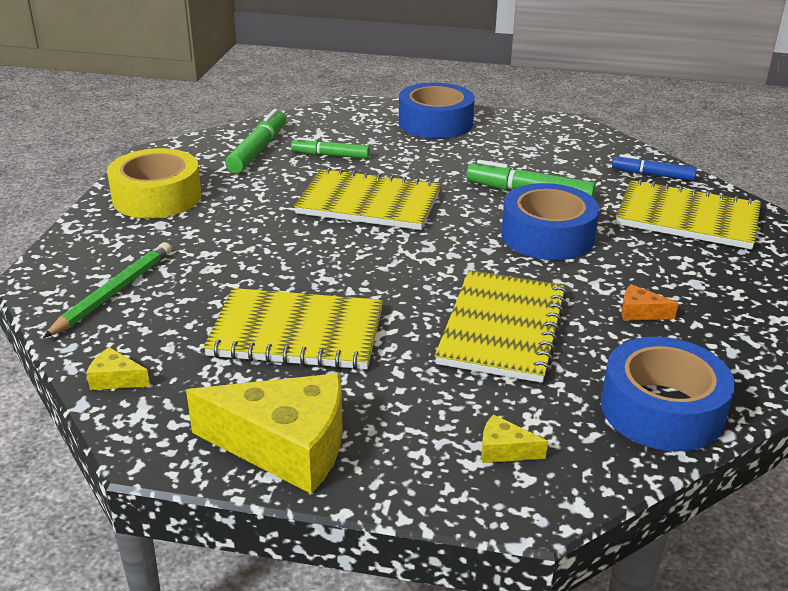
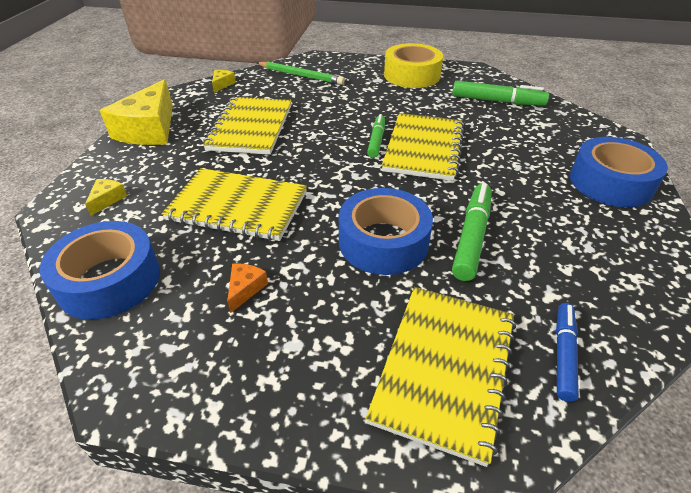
camera: 90 degrees right, 10 degrees up
(331, 155) = (503, 130): green marker -> green marker (376, 140)

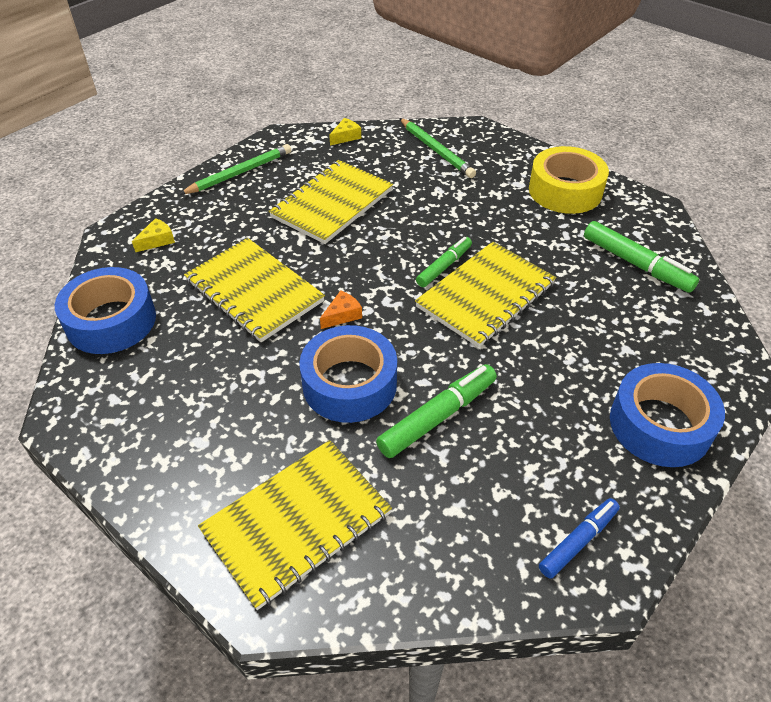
camera: 30 degrees right, 5 degrees up
(149, 129) = (240, 173): yellow cheese -> green pencil
(245, 289) = (201, 375): orange cheese -> orange cheese (342, 315)
(563, 354) = (408, 566): blue marker -> blue marker (578, 541)

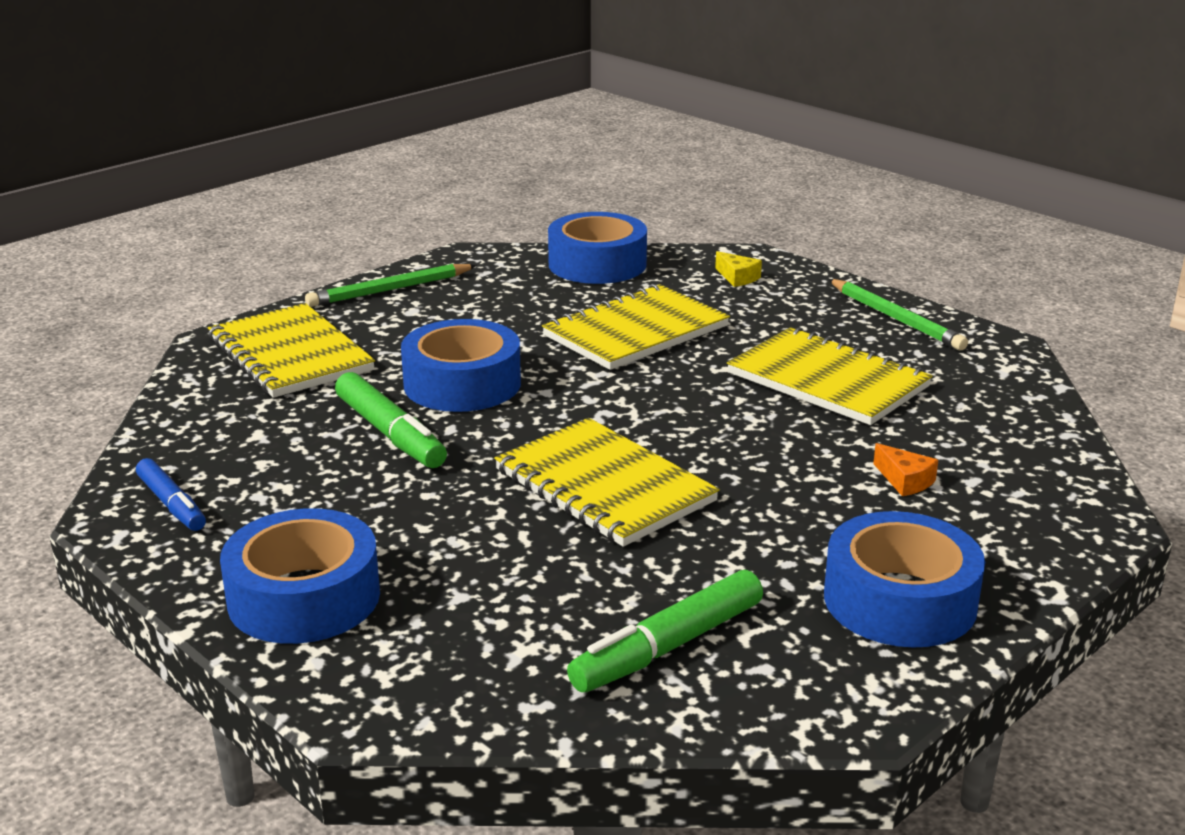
camera: 95 degrees right, 20 degrees down
(342, 315) = (582, 382): orange cheese -> orange cheese (905, 480)
(346, 137) = (1024, 395): yellow cheese -> none
(436, 150) = (1006, 474): green pencil -> green pencil (389, 290)
(444, 266) = (674, 457): green marker -> none
(565, 191) = (899, 600): yellow tape -> blue tape

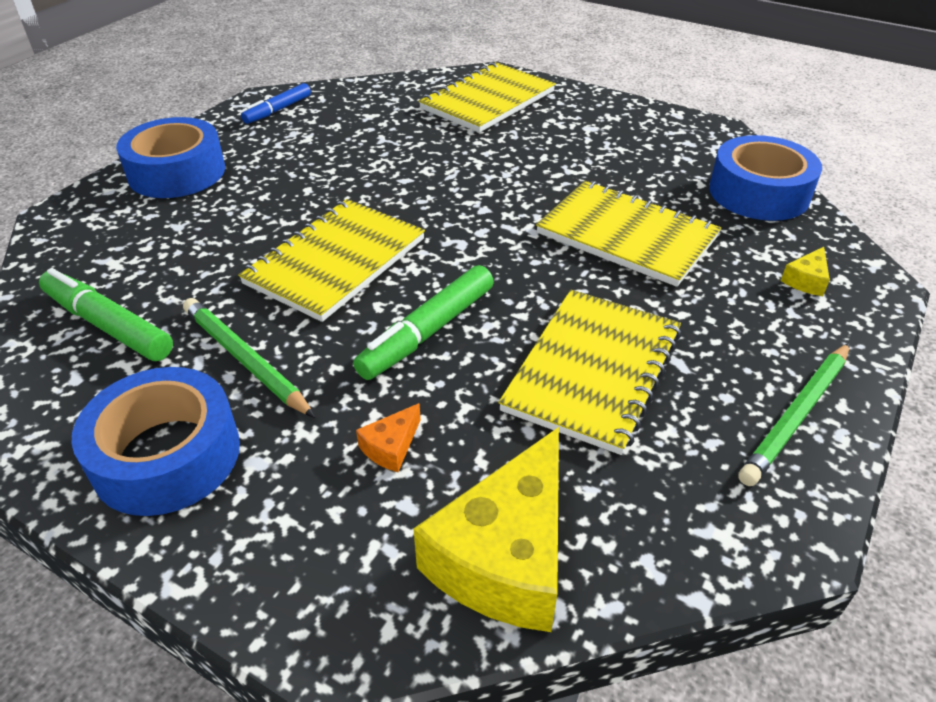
camera: 75 degrees right, 15 degrees up
(389, 290) = (620, 112): green pencil -> green pencil (245, 359)
(390, 433) = (388, 158): green marker -> green marker (428, 332)
(462, 384) = (477, 171): blue tape -> none
(1024, 446) = (505, 555): none -> yellow cheese

